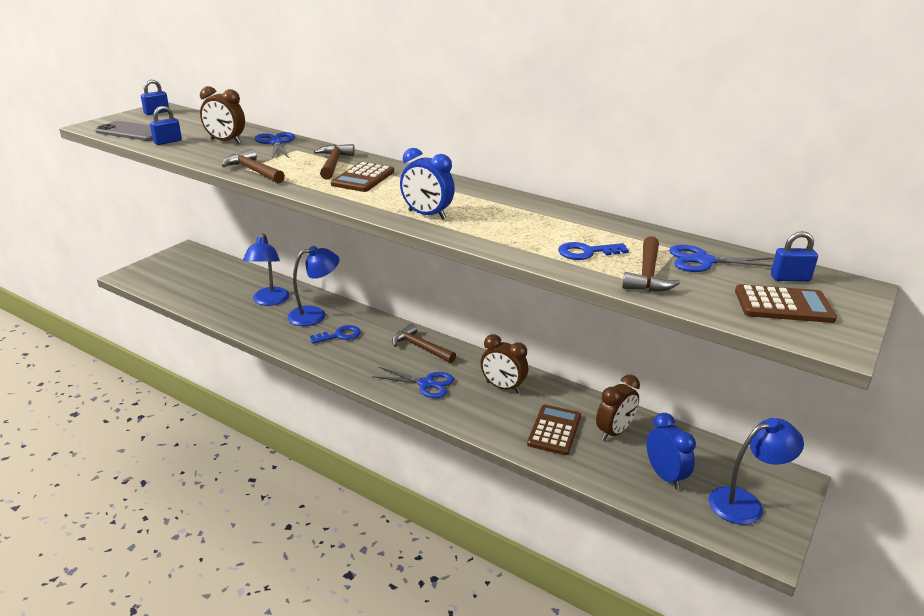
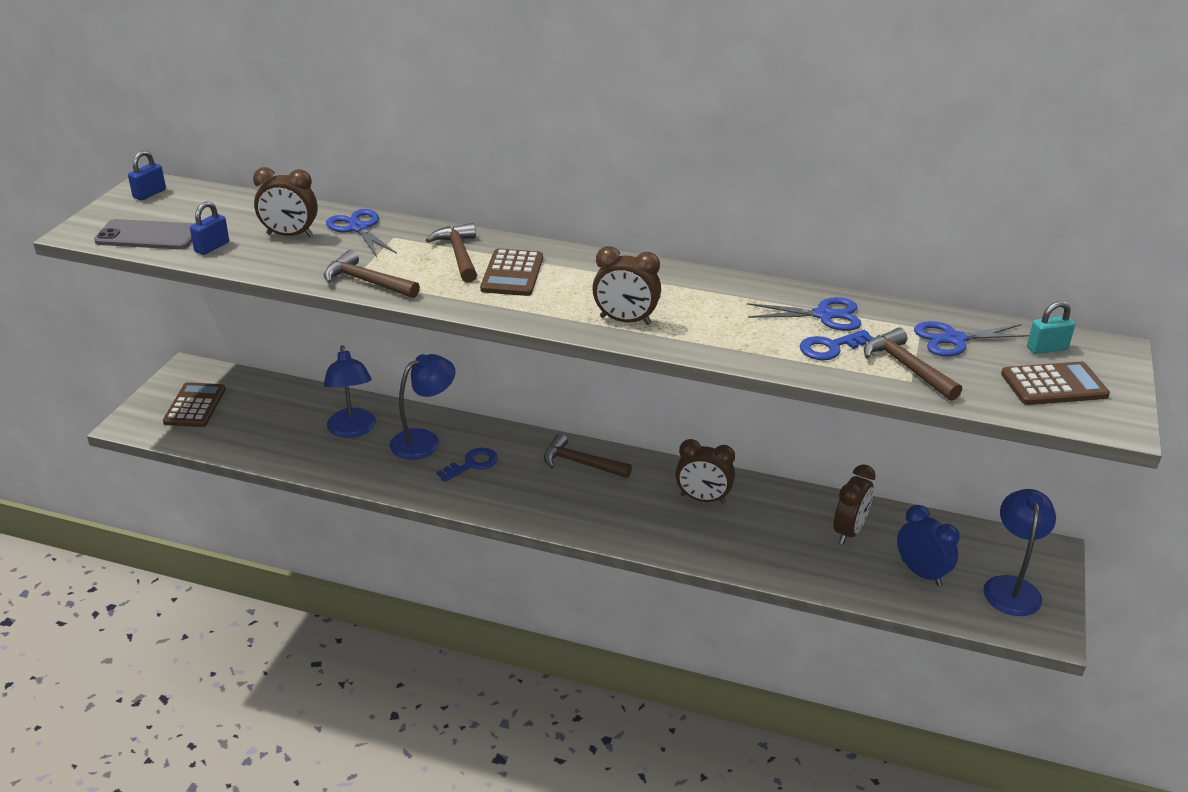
camera: 15 degrees left, 5 degrees up
(426, 384) = (612, 511): blue scissors -> blue scissors (824, 315)
(427, 215) = (625, 321): blue clock -> brown clock
(554, 430) = (784, 542): brown calculator -> brown calculator (195, 406)
(647, 274) = (907, 367): brown hammer -> brown hammer turned 150 degrees clockwise
(745, 503) = (1011, 587): blue lamp -> blue lamp turned 45 degrees counterclockwise
(790, 278) = (1047, 348): blue padlock -> turquoise padlock

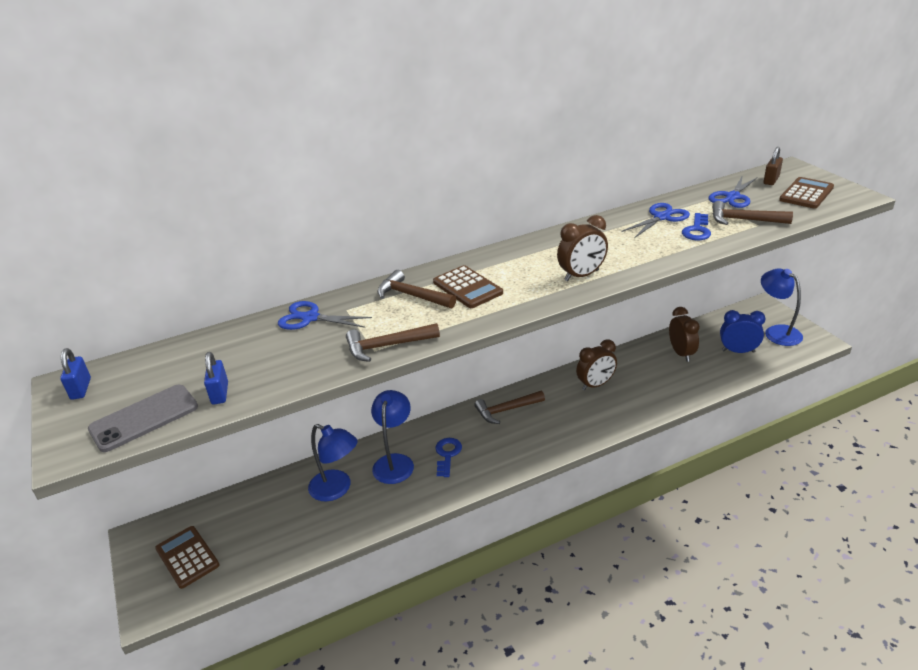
camera: 40 degrees left, 0 degrees up
(290, 235) = (267, 350): brown clock -> none
(1047, 348) = (771, 180): turquoise padlock -> brown padlock

